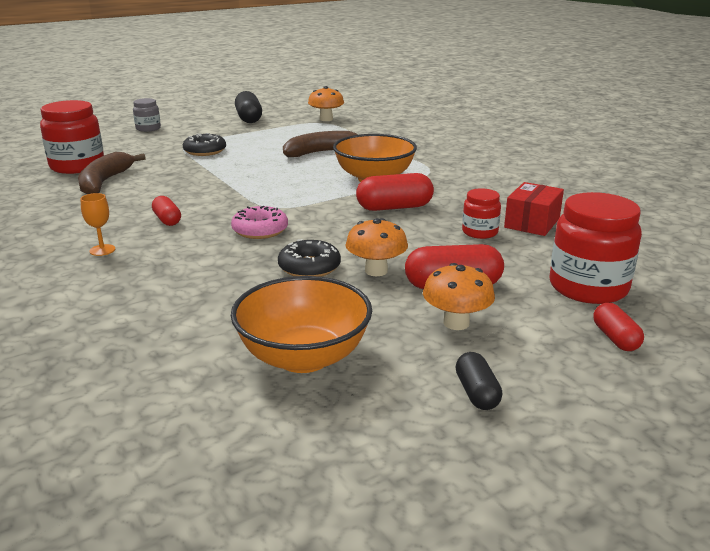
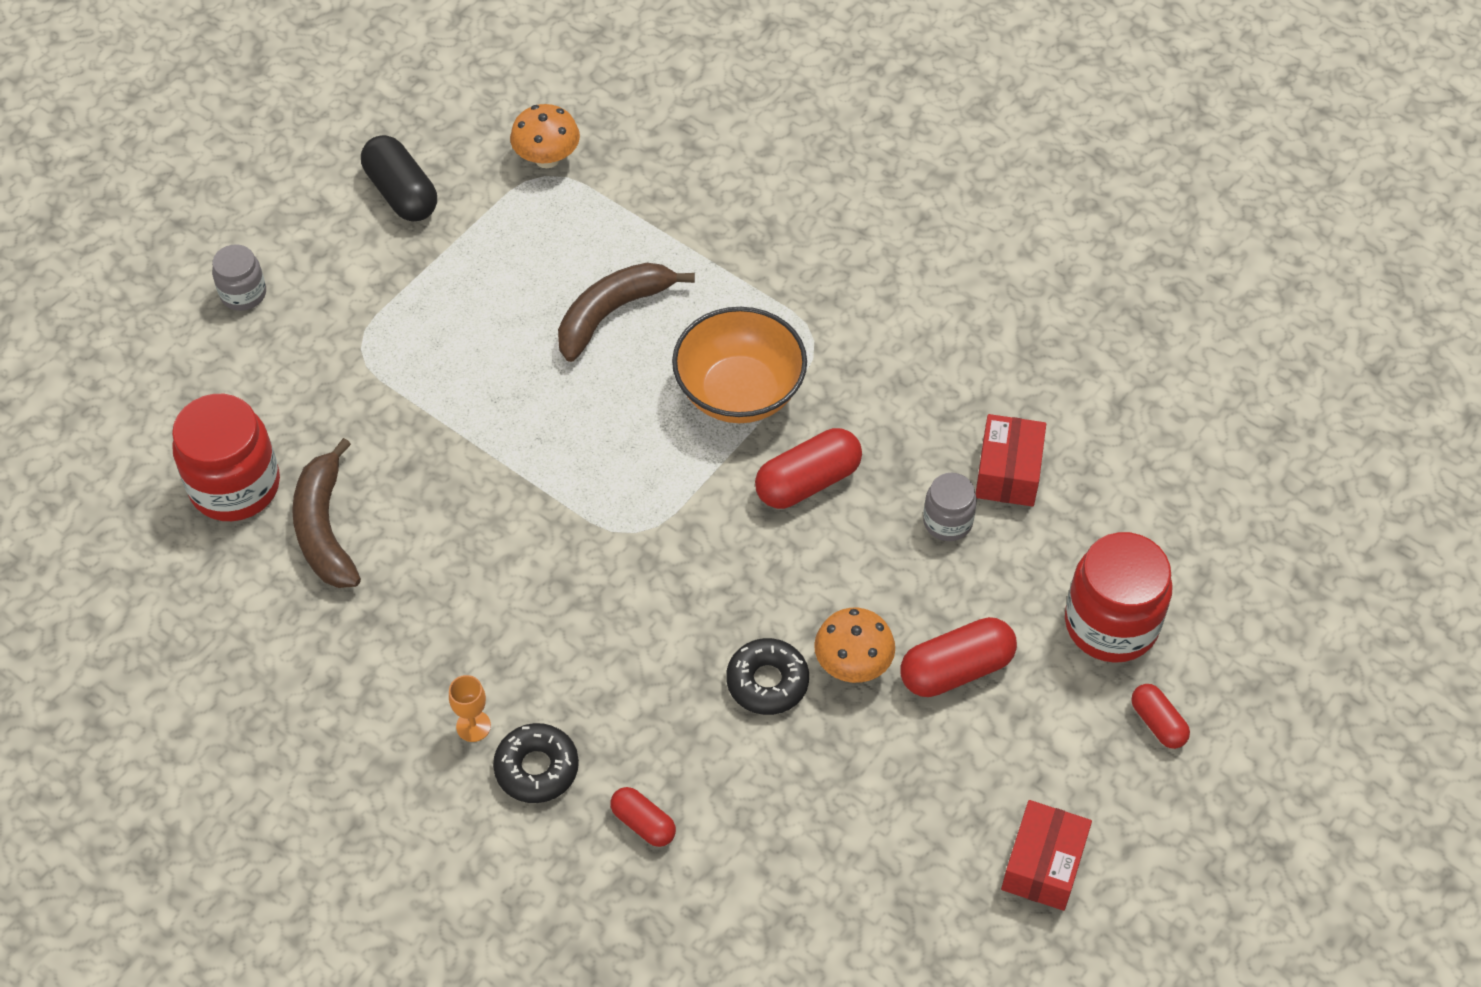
camera: 20 degrees left, 30 degrees up
(167, 220) = (506, 618): red capsule -> red capsule (643, 823)
(205, 151) = (411, 364): black donut -> black donut (537, 768)
(260, 230) = (653, 606): pink donut -> none
(303, 357) = (849, 865): orange bowl -> none
(456, 323) = (985, 748): orange mushroom -> none
(476, 393) = (1043, 865): black capsule -> red box
(479, 232) = (947, 521): red jar -> grey jar

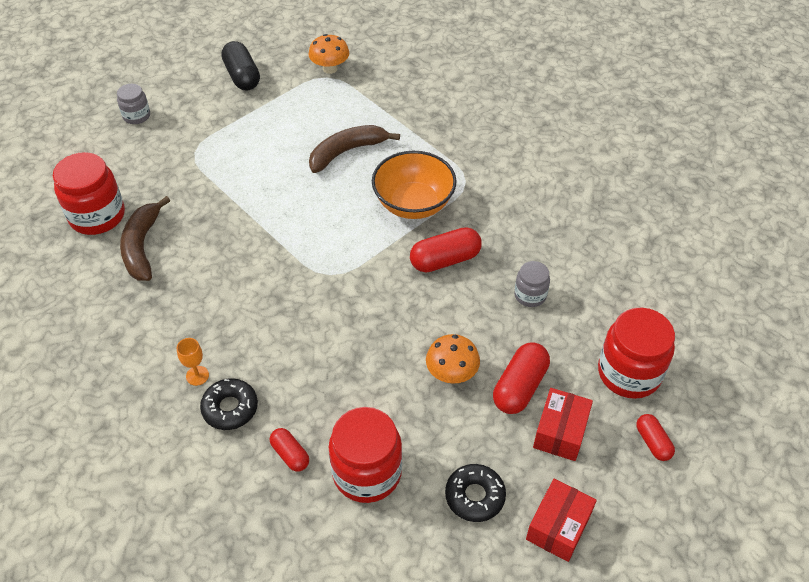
camera: 10 degrees right, 5 degrees down
(760, 832) = (367, 473): none -> red jar
(767, 682) = (393, 376): black donut -> black donut (474, 496)
(956, 669) = (519, 387): red capsule -> red capsule turned 45 degrees counterclockwise
(1008, 472) = (574, 271): red box -> red box (560, 432)

